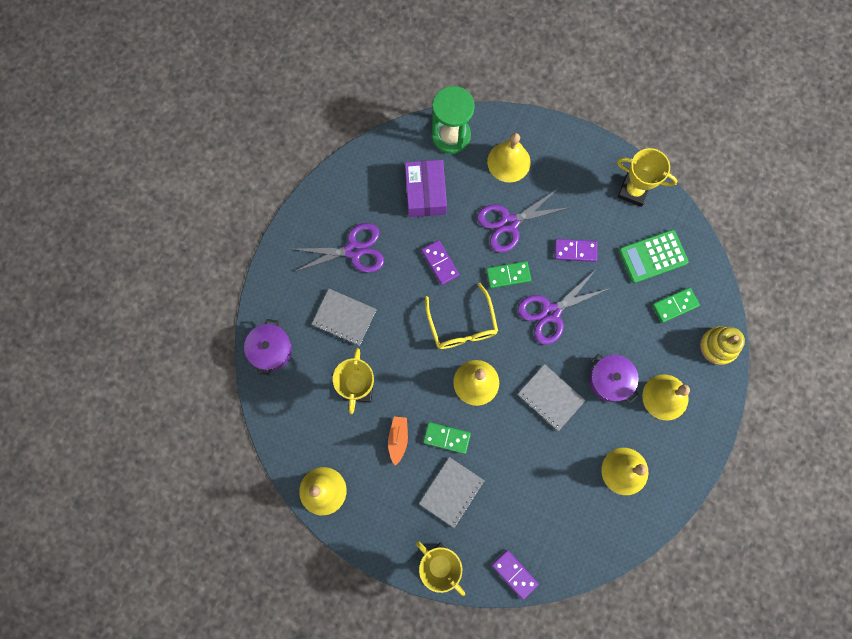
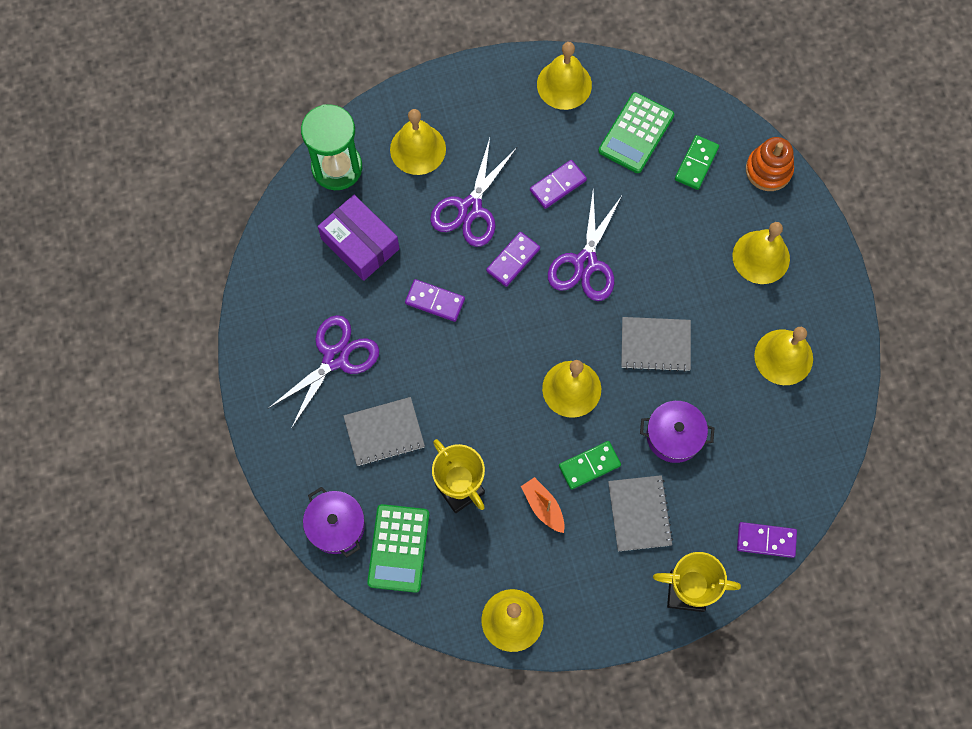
camera: 40 degrees left, 5 degrees down
(294, 393) = (398, 548): none -> green calculator
(462, 325) = (509, 344): yellow glasses -> none
(508, 275) = (513, 260): green domino -> purple domino
(610, 380) = (697, 282): purple pot -> purple pot (674, 436)
(633, 191) = (564, 84): yellow trophy -> yellow bell
(718, 346) = (768, 170): yellow stacking toy -> orange stacking toy

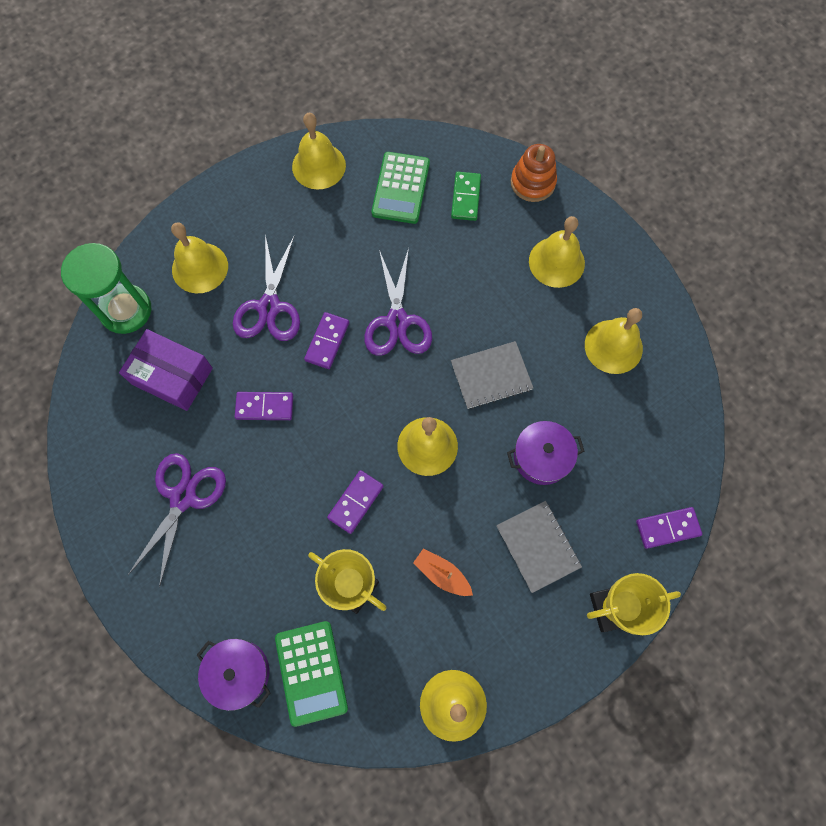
camera: 20 degrees left, 0 degrees up
(384, 432) = (257, 556): grey notebook -> none
(558, 185) = (345, 258): purple domino -> purple domino (355, 502)
(589, 466) = (472, 516): green domino -> none

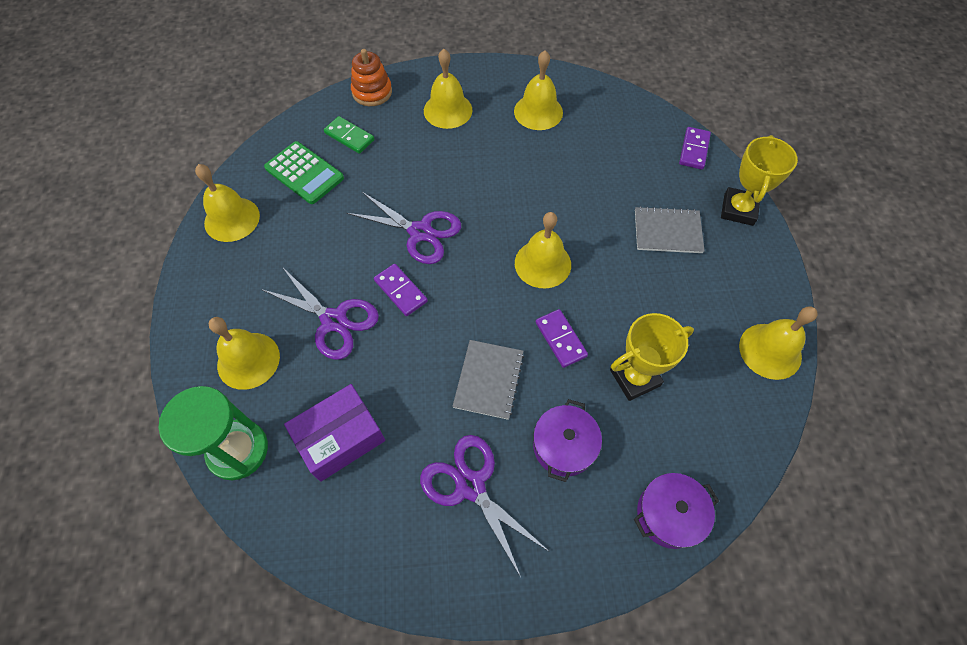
camera: 60 degrees left, 10 degrees down
(264, 407) = (427, 370): purple domino -> none
(311, 672) = (696, 449): green calculator -> none
(442, 574) = (657, 306): orange boat -> none
(491, 376) = (511, 193): grey notebook -> grey notebook (488, 380)
(542, 457) = (597, 194): purple pot -> purple pot (564, 446)

